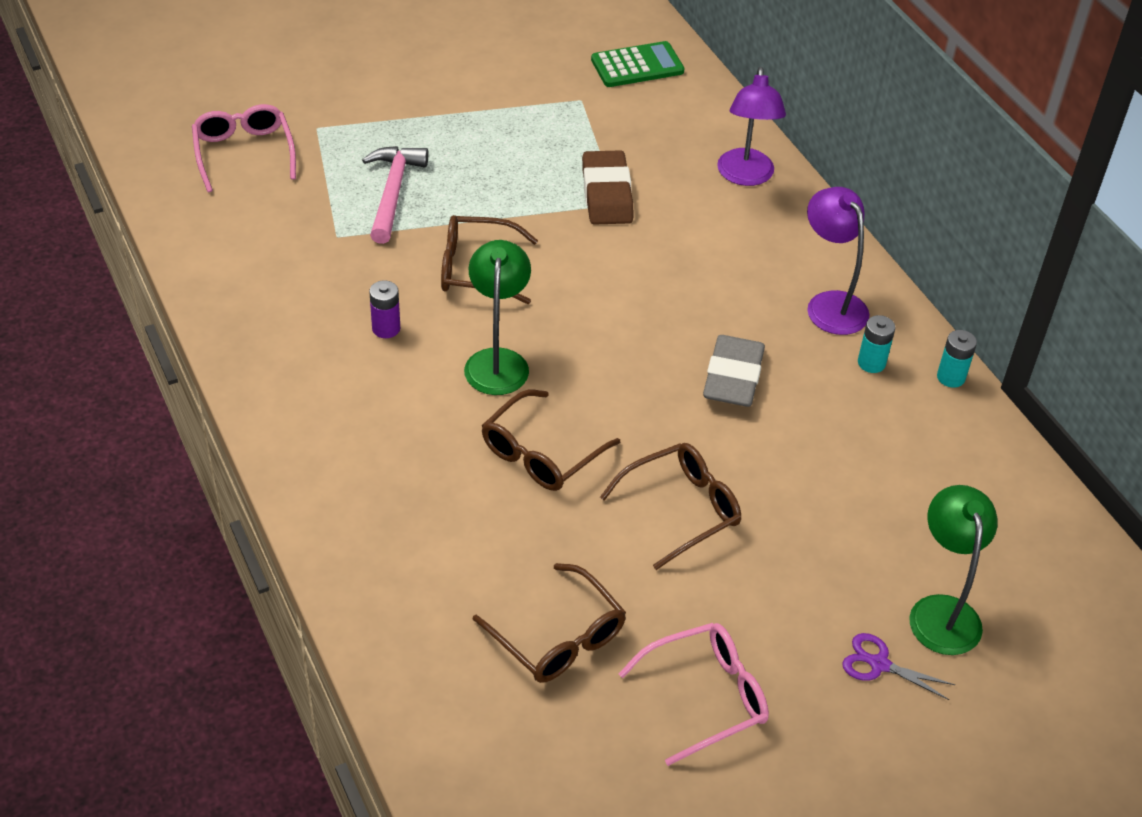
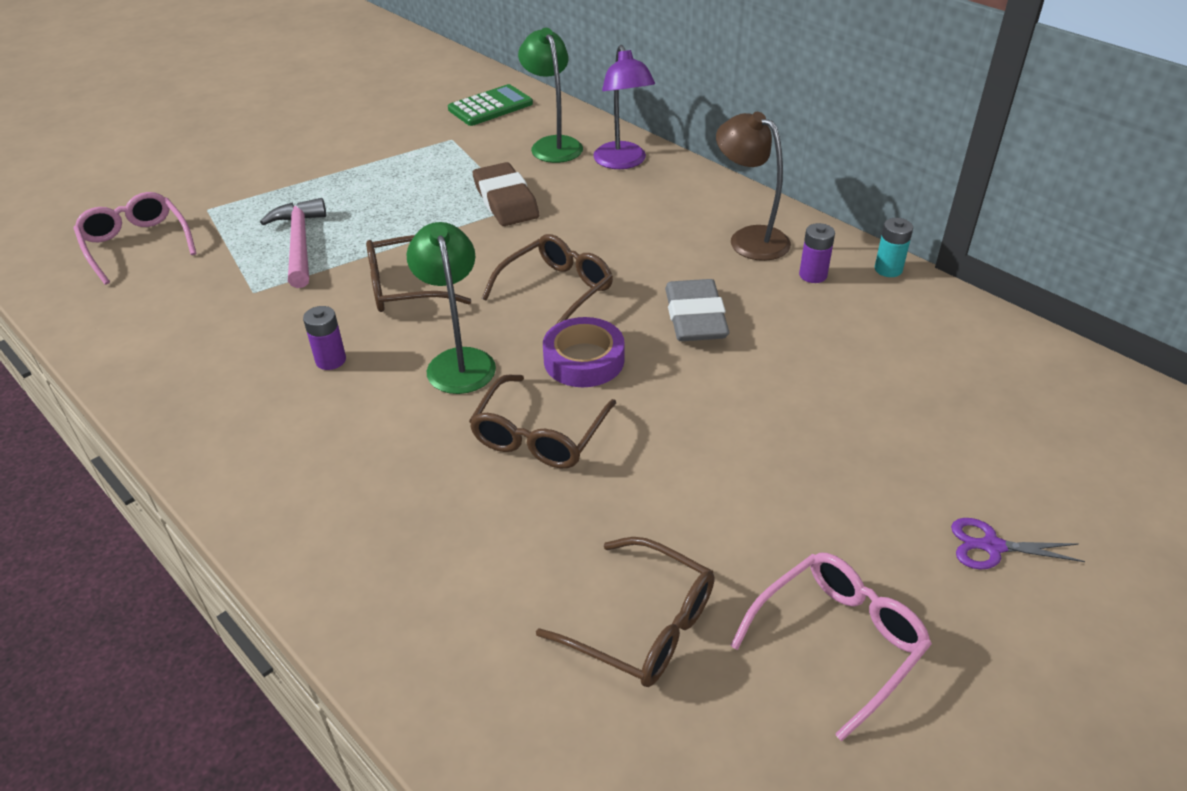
camera: 15 degrees left, 5 degrees down
(610, 392) = (584, 360): none -> purple tape
(682, 509) = (709, 449): brown glasses -> brown glasses (557, 290)
(830, 304) = (749, 238): purple lamp -> brown lamp
(871, 363) = (813, 275): turquoise battery -> purple battery
(942, 611) = (1016, 474): green lamp -> green lamp (553, 144)

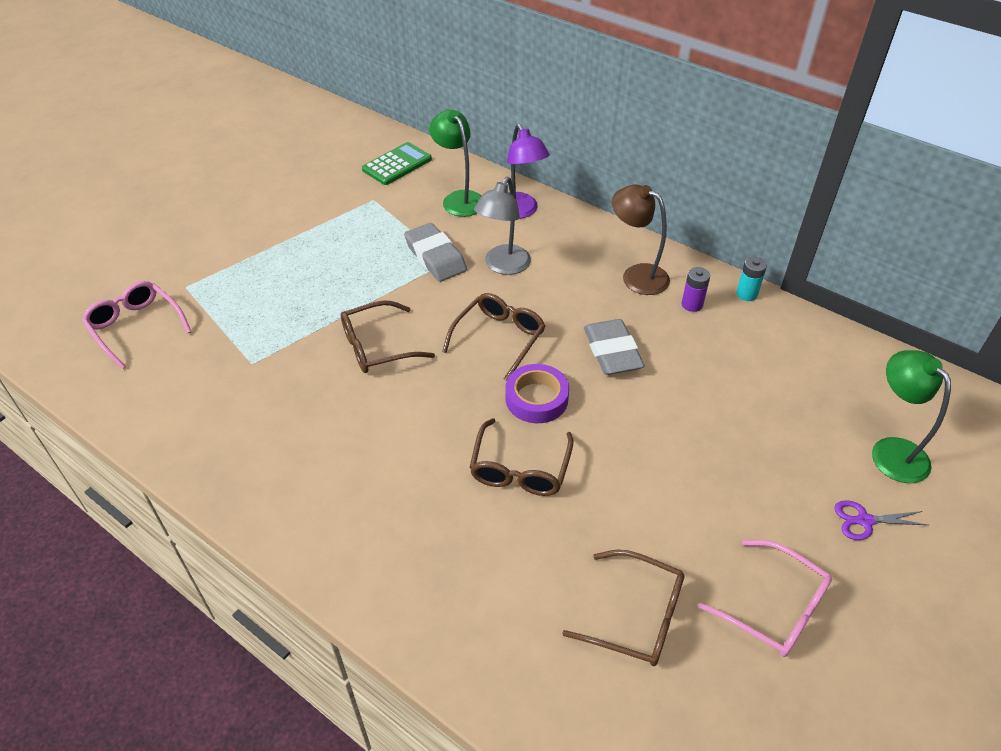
camera: 10 degrees left, 5 degrees up
(299, 243) = (276, 313): pink hammer -> none
(331, 360) = (336, 420): purple battery -> none
(458, 361) = (439, 410): green lamp -> green lamp (891, 451)
(505, 201) = (435, 257): brown eraser -> grey eraser
(585, 216) = (503, 266): none -> grey lamp
(839, 640) = (775, 608): pink glasses -> pink glasses turned 90 degrees clockwise

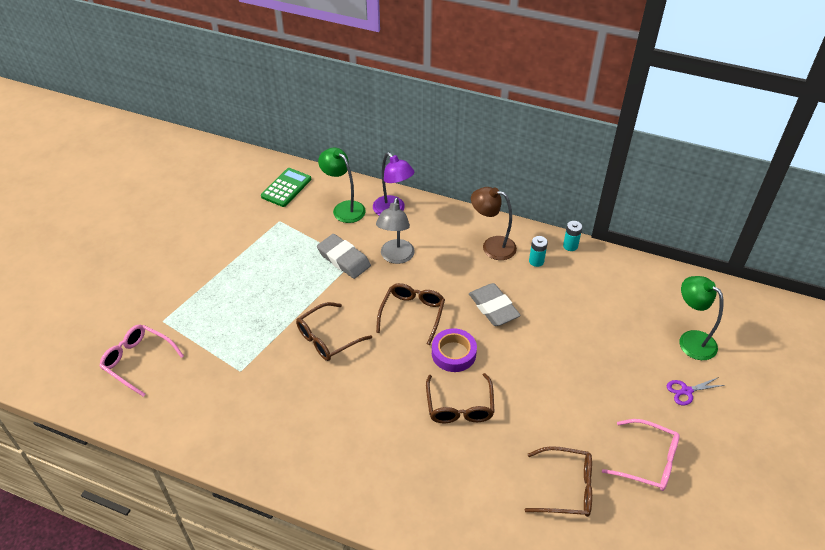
camera: 15 degrees left, 0 degrees up
(692, 304) = (536, 261): purple battery -> turquoise battery

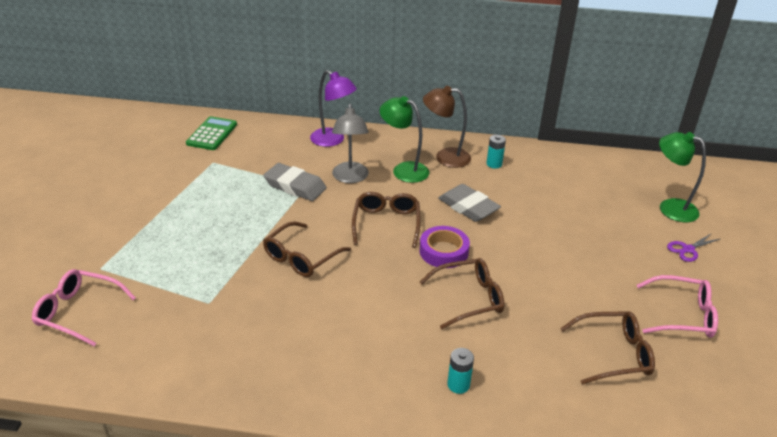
camera: 15 degrees left, 10 degrees down
(344, 208) = (280, 144): green lamp -> green lamp (404, 170)
(459, 407) = (470, 298): brown glasses -> brown glasses turned 90 degrees counterclockwise
(570, 246) = (521, 148): turquoise battery -> turquoise battery (458, 385)

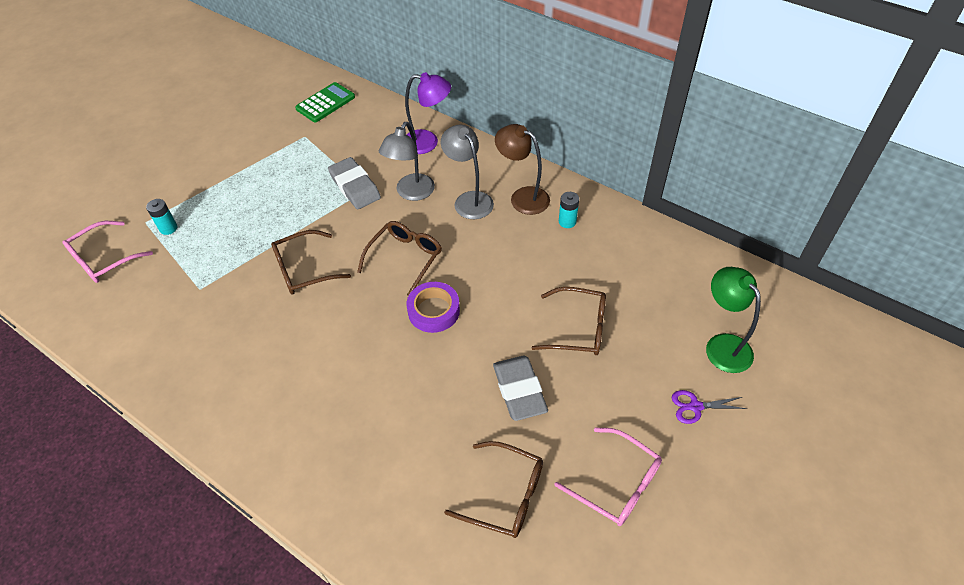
camera: 30 degrees right, 15 degrees up
(78, 312) = (103, 260): pink glasses -> pink glasses turned 90 degrees counterclockwise
(333, 140) = (428, 142): purple lamp -> purple lamp turned 60 degrees counterclockwise
(404, 170) = (469, 200): green lamp -> grey lamp
(458, 385) = (335, 461): turquoise battery -> turquoise battery (168, 228)
(468, 207) = (498, 266): grey eraser -> grey eraser (519, 390)
(470, 298) = (417, 373): brown glasses -> brown glasses (579, 329)

